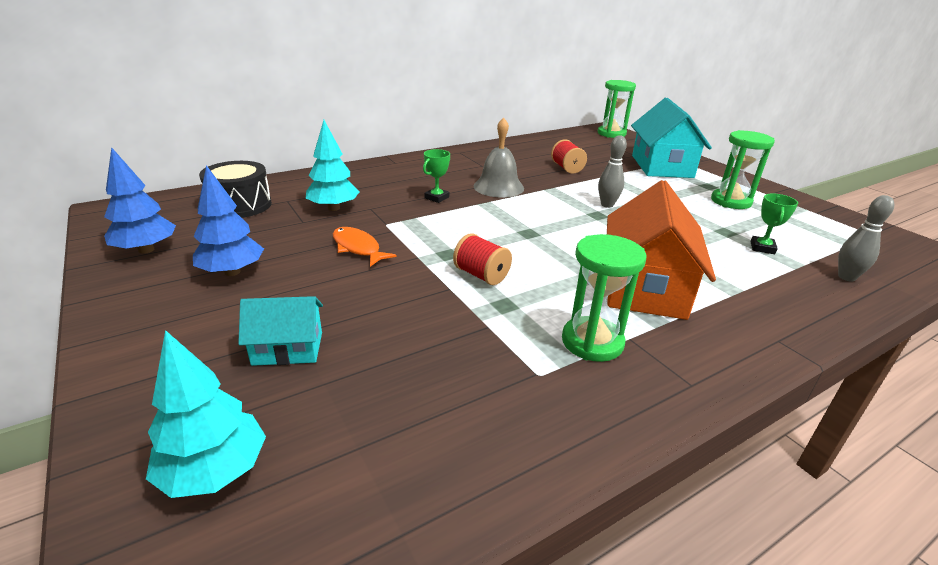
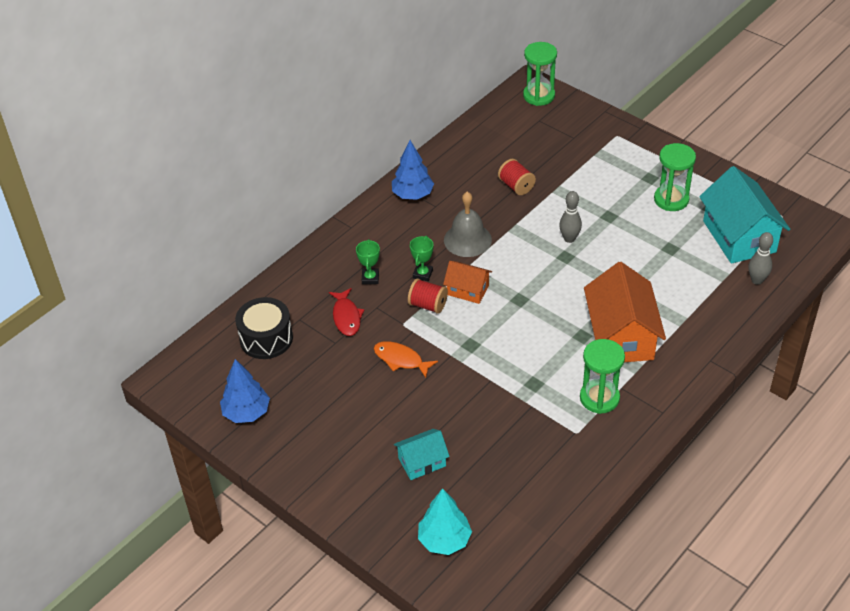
camera: 15 degrees left, 15 degrees up
(232, 272) = (331, 413): blue tree -> blue tree (413, 195)
(334, 208) = (346, 317): turquoise tree -> red fish
(475, 216) = (468, 290): none -> orange house
(481, 275) = (506, 360): red spool -> red spool (428, 305)
(662, 166) = (603, 153): turquoise house -> turquoise house (739, 236)
(762, 248) = (698, 262): green trophy -> green trophy (370, 278)

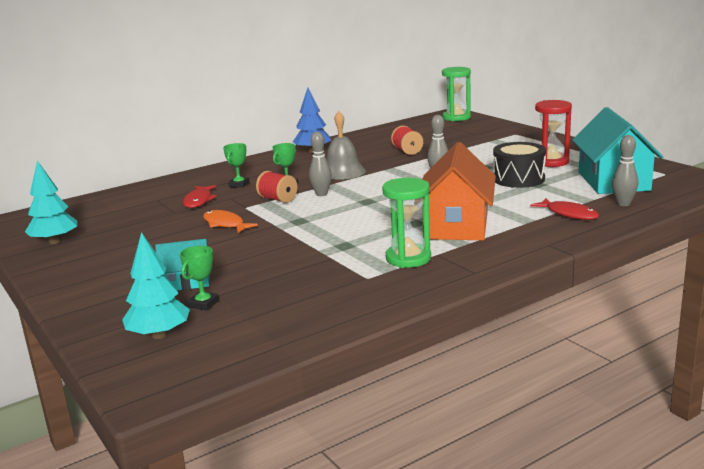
camera: 15 degrees right, 25 degrees down
(246, 413) = (55, 241): blue tree -> turquoise tree
(266, 338) = (118, 207): black drum -> black drum (518, 179)
(456, 492) = (203, 304): none -> green trophy
(468, 290) = (321, 194): orange house -> grey bowling pin
(671, 199) = (551, 162): green hourglass -> red hourglass
(714, 304) = (569, 214): none -> red fish

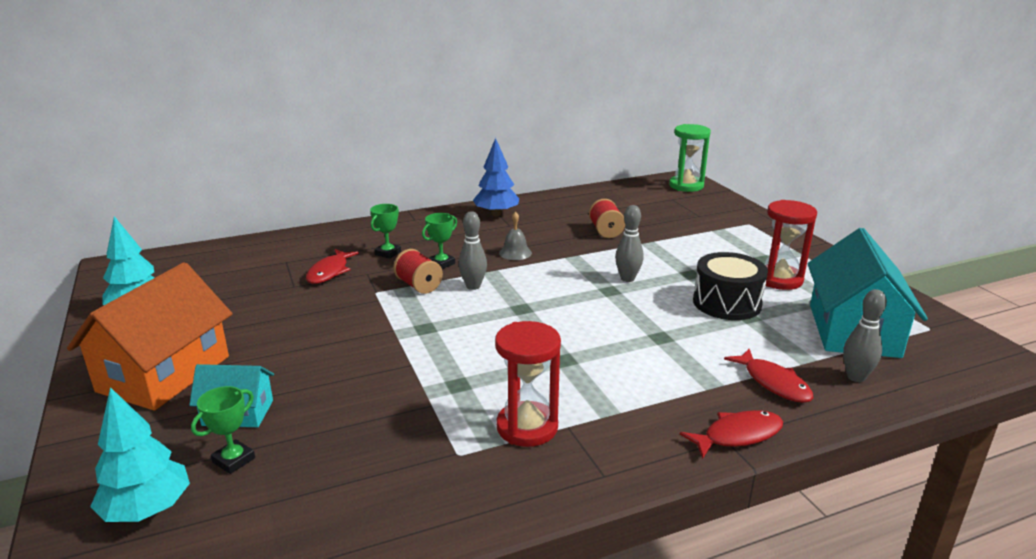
camera: 10 degrees right, 5 degrees up
(225, 224) = (337, 317): orange fish -> none
(343, 172) = (515, 253): grey bell -> grey bell, size x0.58
(408, 258) = (527, 427): green hourglass -> red hourglass
(456, 225) = (615, 375): orange house -> orange house (164, 374)
(555, 242) = (738, 435): none -> red fish

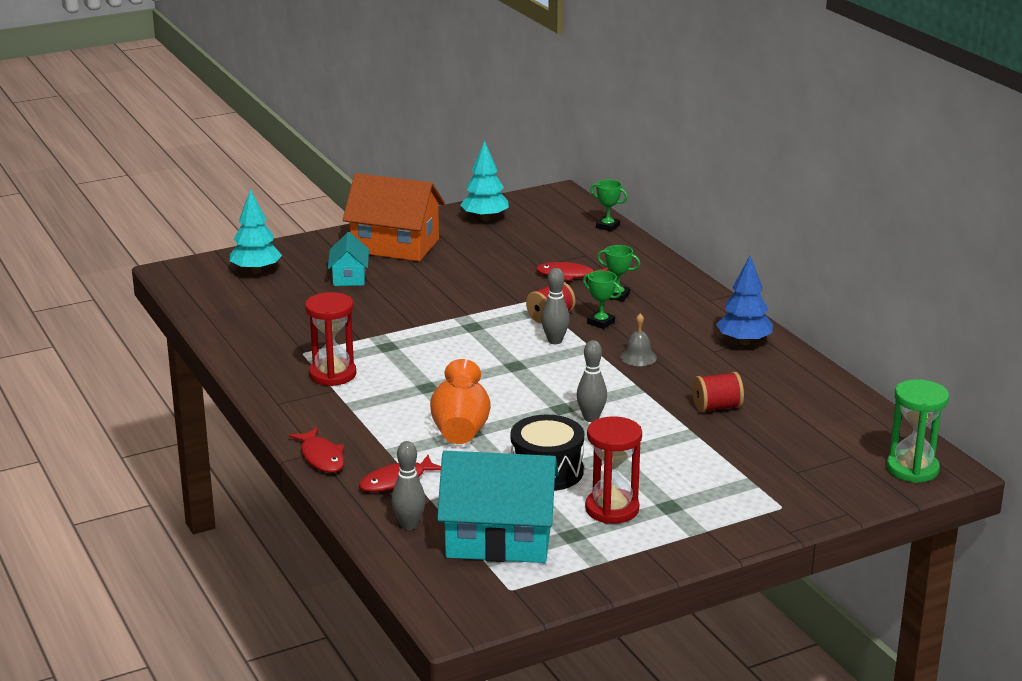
camera: 85 degrees right, 0 degrees up
(234, 460) = (299, 285): green trophy -> green trophy (607, 226)
(657, 342) = (460, 430): none -> orange vase

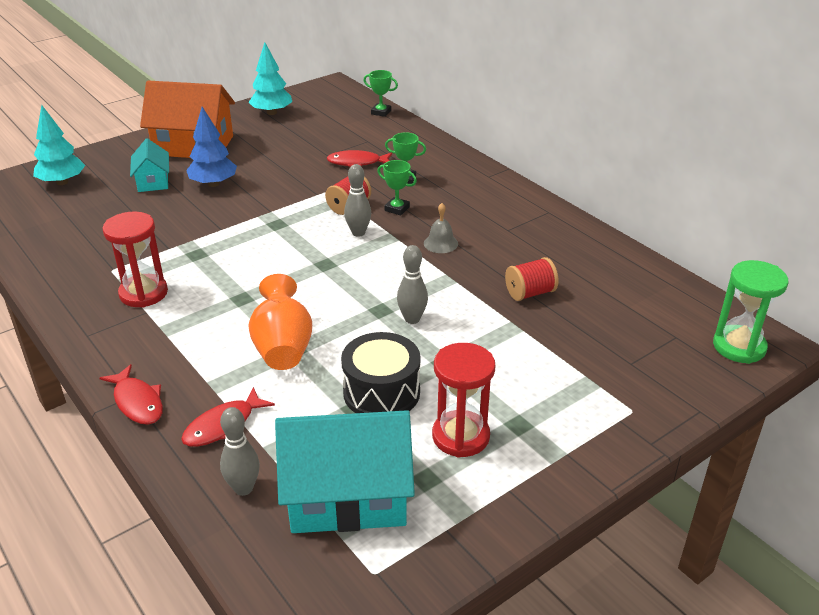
camera: 10 degrees left, 10 degrees up
(743, 342) = (532, 217): blue tree -> blue tree (213, 184)

